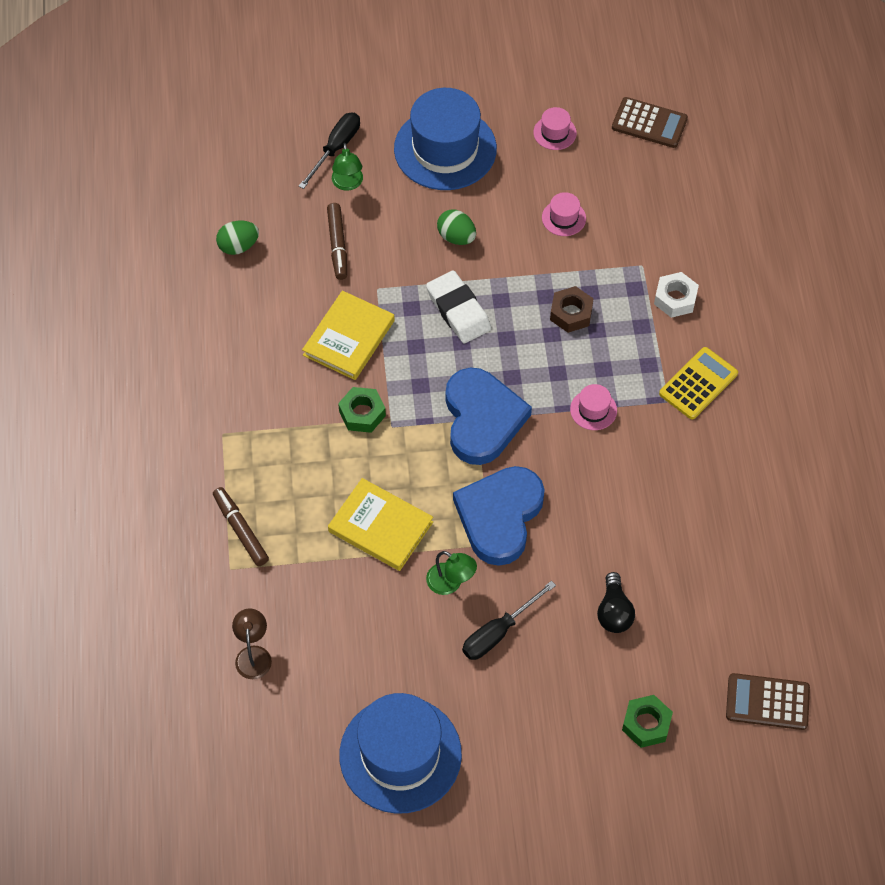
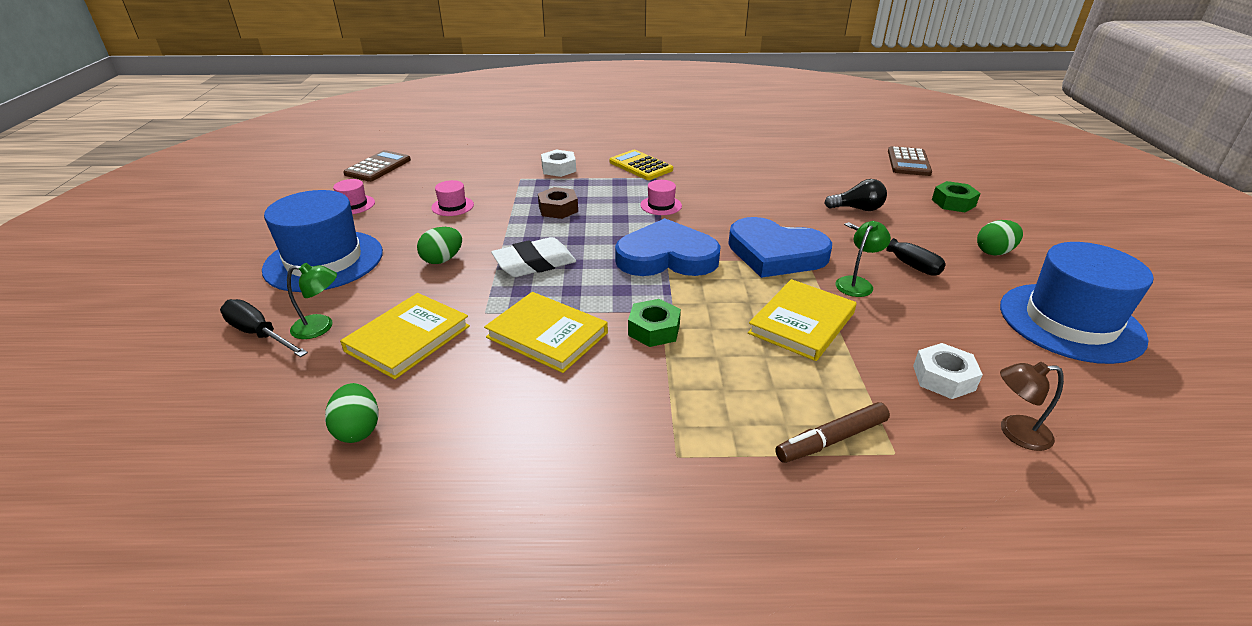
camera: 85 degrees left, 25 degrees down
(313, 622) = (943, 378): none -> white nut
(337, 245) = (408, 338): brown marker -> yellow book
(527, 731) = (994, 252): none -> green egg

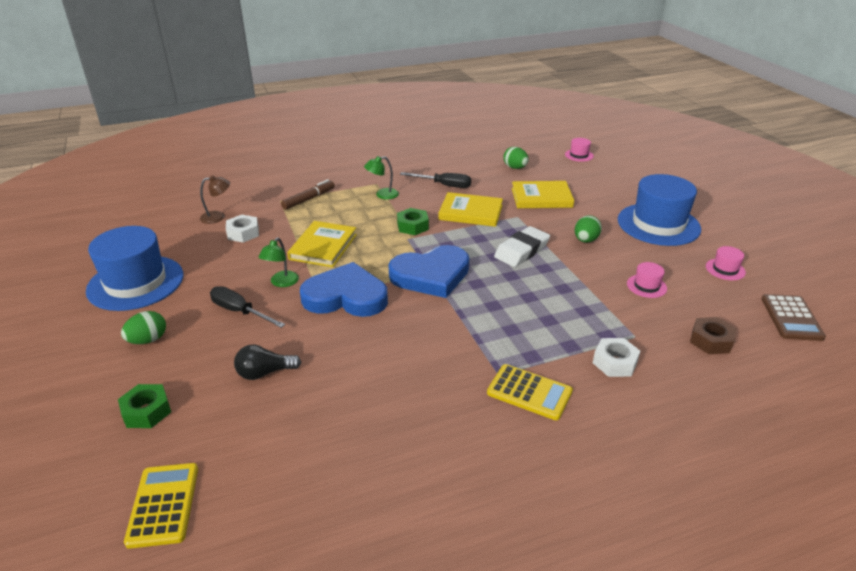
camera: 160 degrees right, 0 degrees up
(259, 334) = (617, 186): black screwdriver -> black screwdriver (444, 185)
(321, 327) = (593, 194): green lamp -> green lamp (382, 195)
(408, 338) = (541, 198): yellow book -> yellow book turned 75 degrees clockwise
(558, 209) = (556, 304): brown nut -> brown nut (711, 341)
(661, 205) = (467, 330): pink hat -> pink hat (579, 155)
(908, 162) = (163, 505): brown calculator -> yellow calculator

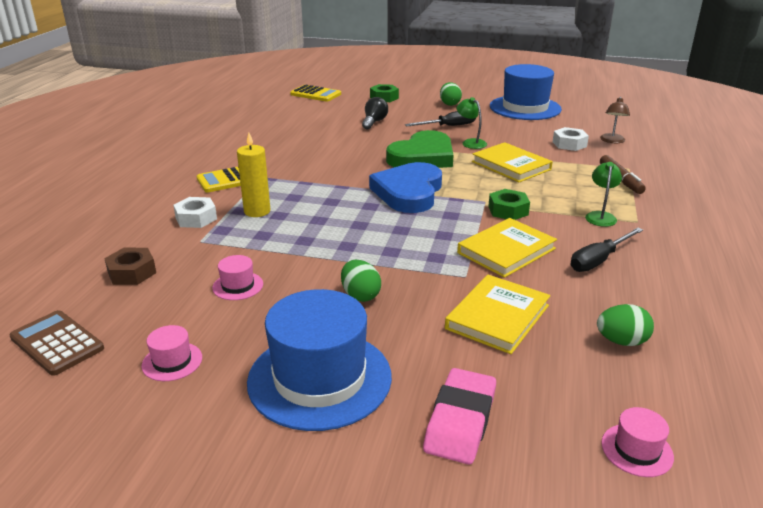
camera: 125 degrees right, 5 degrees down
(346, 296) = (422, 157): blue heart -> green heart
(521, 250) = (392, 247): white eraser -> none
(559, 335) = (257, 211): none -> yellow candle
(622, 187) = (460, 421): none -> pink eraser

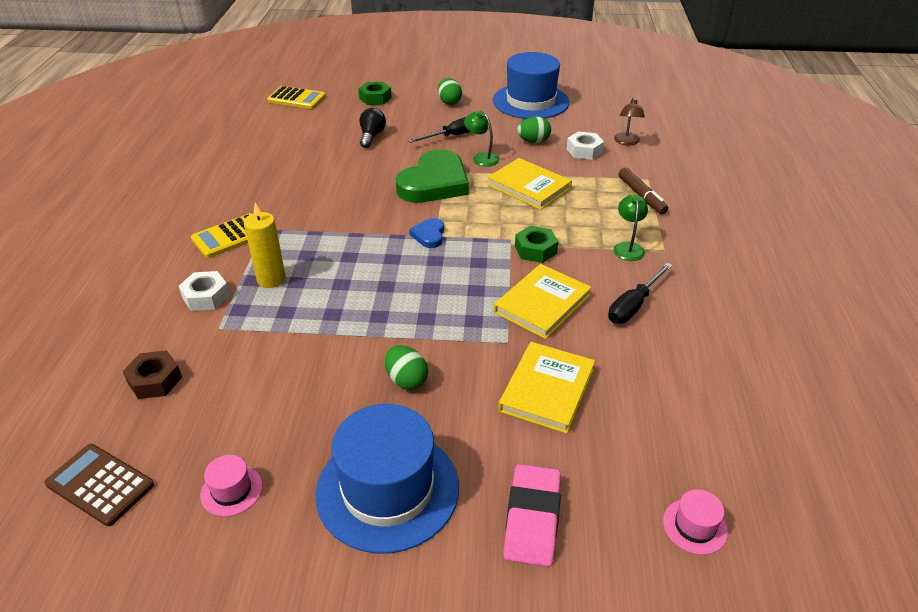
camera: 10 degrees left, 10 degrees up
(238, 286) = (275, 384): pink hat -> none
(409, 192) = (429, 235): blue heart -> blue heart, size x0.45
(621, 341) = (667, 404): green egg -> green egg (533, 141)

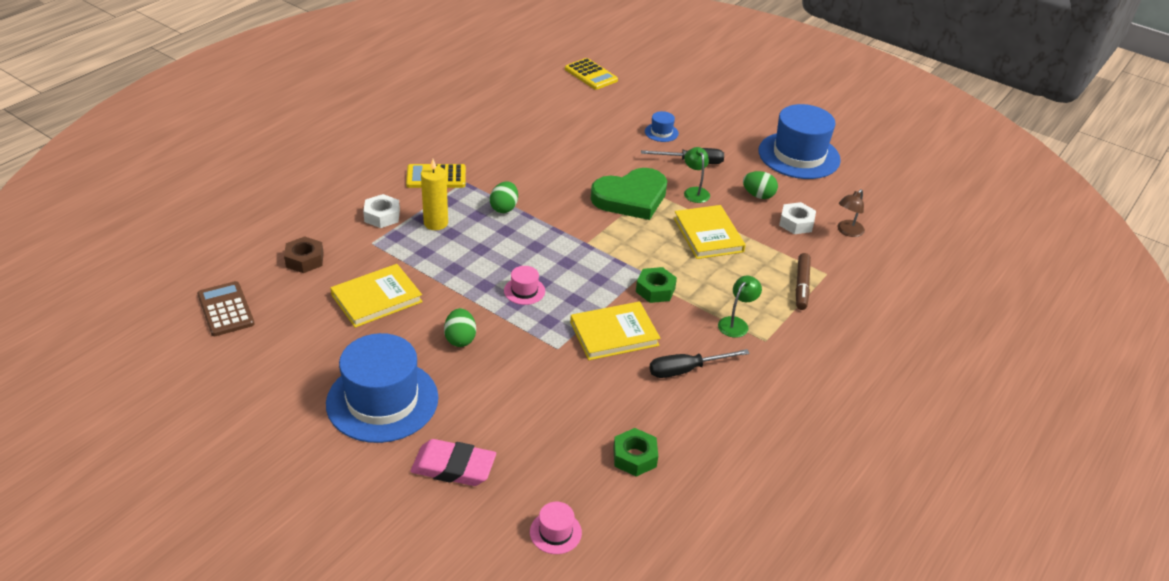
camera: 30 degrees right, 0 degrees up
(231, 490) = (293, 351): pink hat -> pink hat (524, 291)
(371, 136) = (620, 134): black light bulb -> none
(375, 98) = (658, 99): green nut -> green nut (634, 457)
(405, 122) = (661, 132): none -> blue hat
(429, 235) = (582, 240): blue heart -> none
(449, 102) = (721, 127): green egg -> green egg (504, 208)
(532, 519) = (453, 467): pink eraser -> pink eraser turned 60 degrees clockwise
(547, 390) = (550, 395): yellow book -> yellow book (376, 298)

